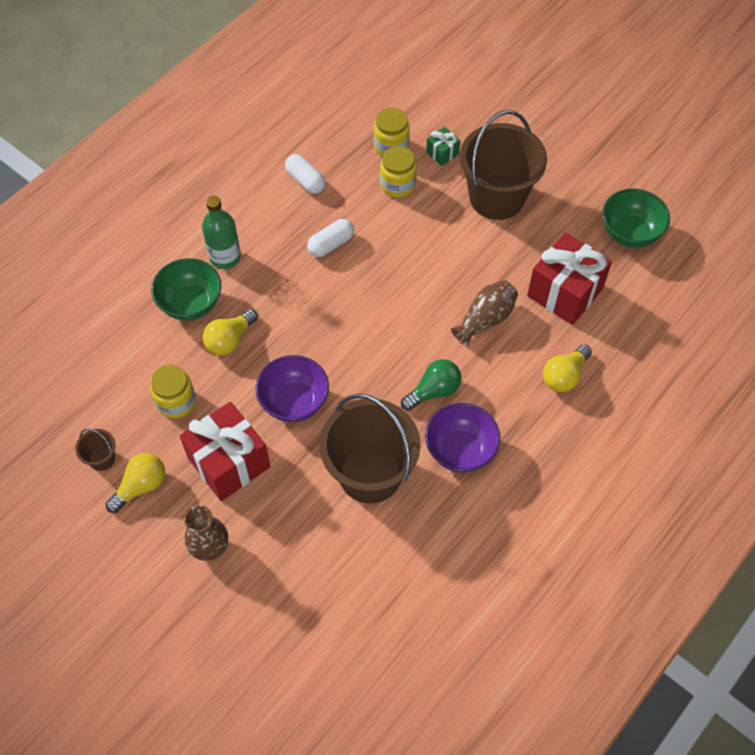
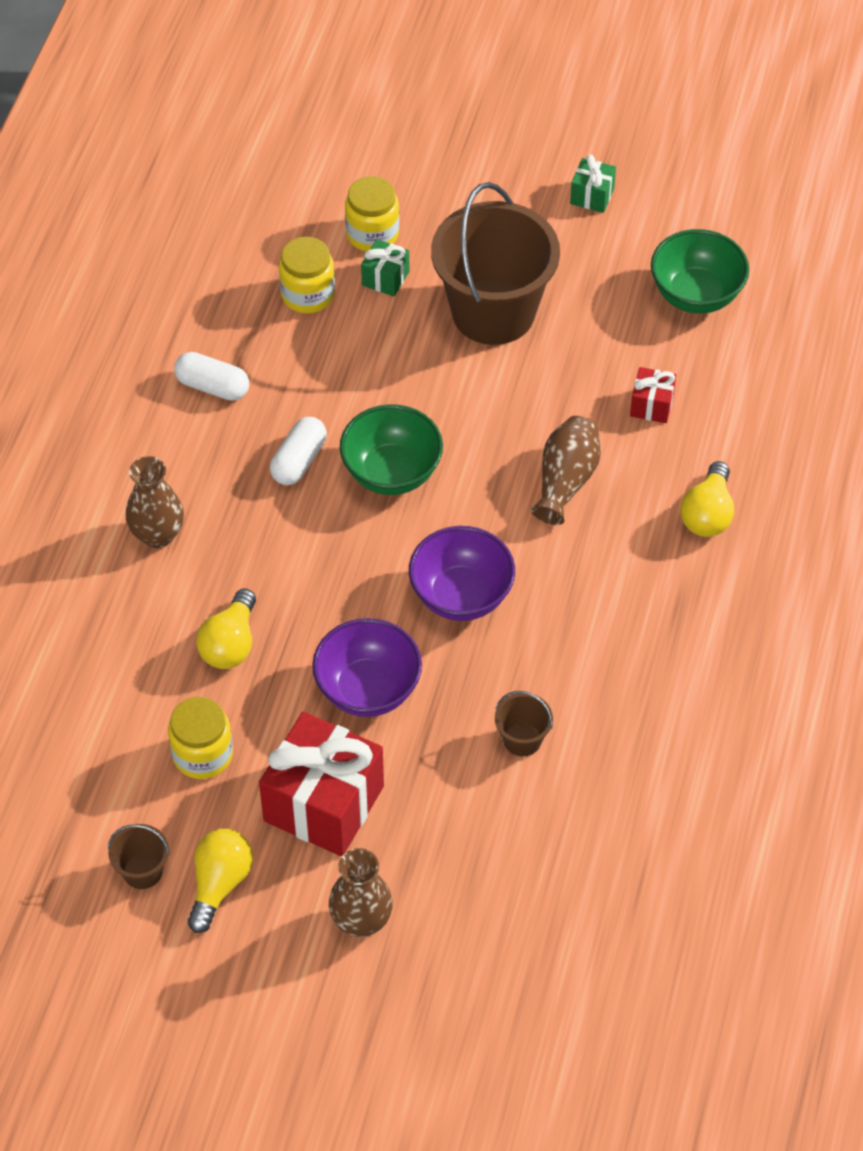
camera: 25 degrees left, 5 degrees down
(191, 304) = (146, 617): green bowl -> green bowl (391, 473)
(225, 257) = (158, 535): green bottle -> brown vase
(370, 473) = (522, 739): brown bucket -> brown bucket, size x0.41
(397, 184) = (346, 344): yellow jar -> yellow jar (372, 234)
(433, 391) = (548, 600): green light bulb -> none
(460, 450) = (624, 662): purple bowl -> purple bowl (461, 596)
(565, 292) = (651, 405): red gift -> red gift, size x0.46
(596, 148) = (592, 196): none -> green gift

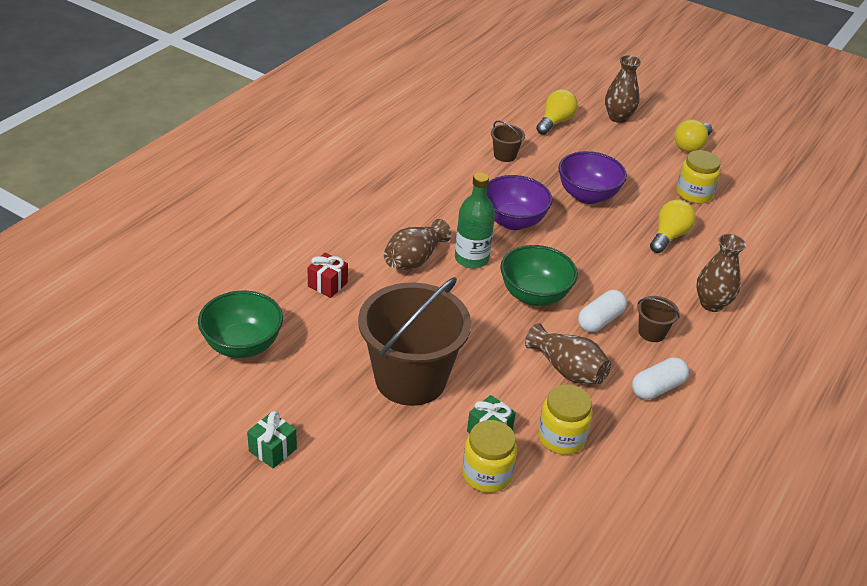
camera: 165 degrees left, 15 degrees down
(142, 871) = (733, 160): brown bucket -> brown bucket (652, 332)
(212, 386) = (657, 388): white capsule -> white capsule turned 75 degrees counterclockwise
(322, 378) = (567, 369): none -> brown vase
(323, 803) = (627, 159): red gift -> none
(493, 507) = (471, 259): none -> green bottle
(707, 514) = (332, 219): yellow light bulb -> yellow light bulb (555, 122)

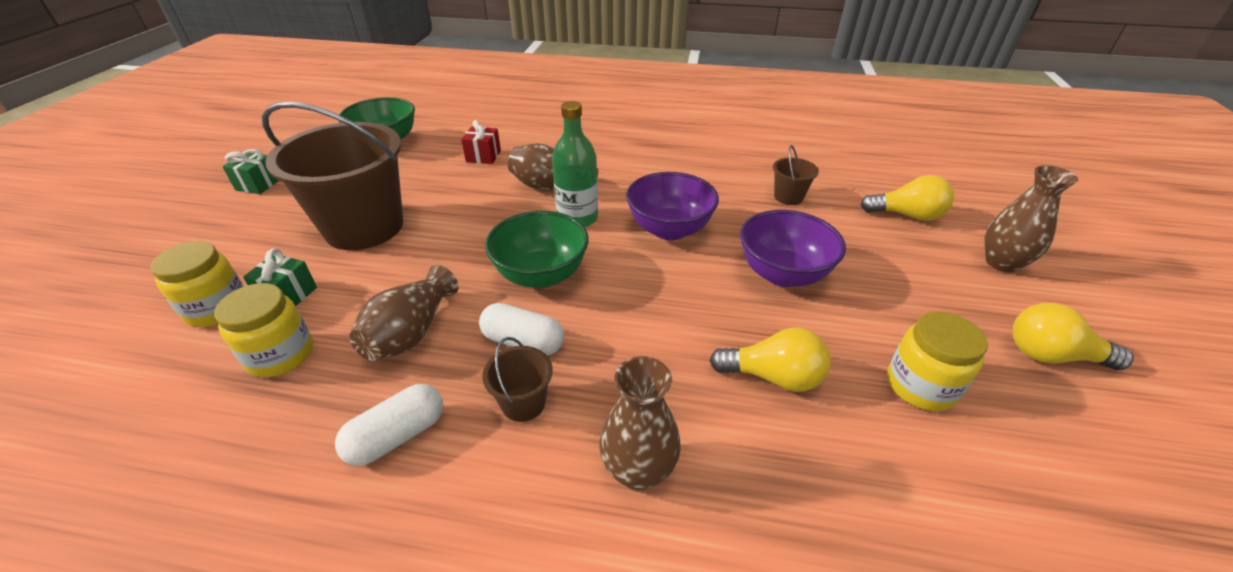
camera: 70 degrees right, 0 degrees up
(657, 388) = (397, 436): white capsule -> white capsule turned 75 degrees counterclockwise

